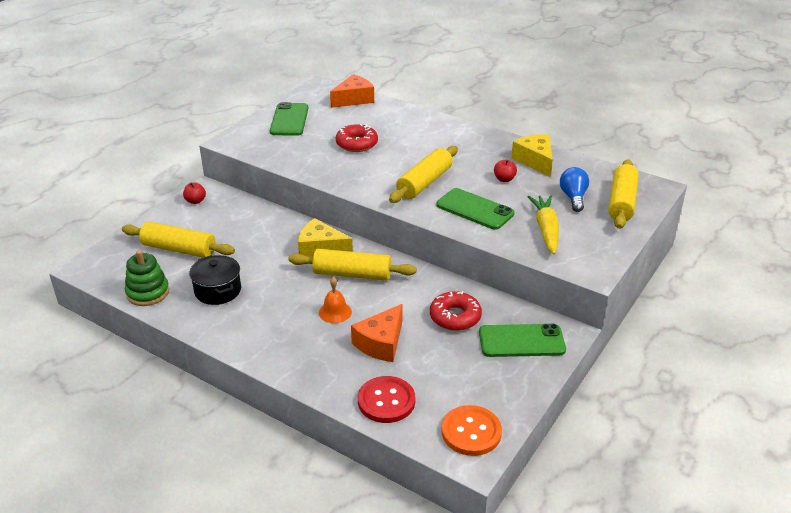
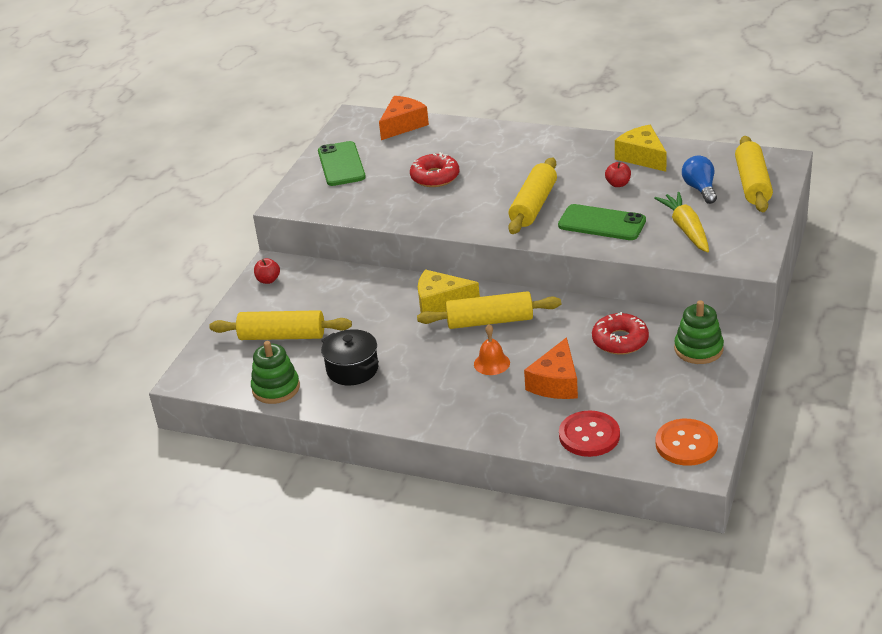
camera: 10 degrees left, 0 degrees up
(521, 341) = (698, 349): green phone -> green stacking toy

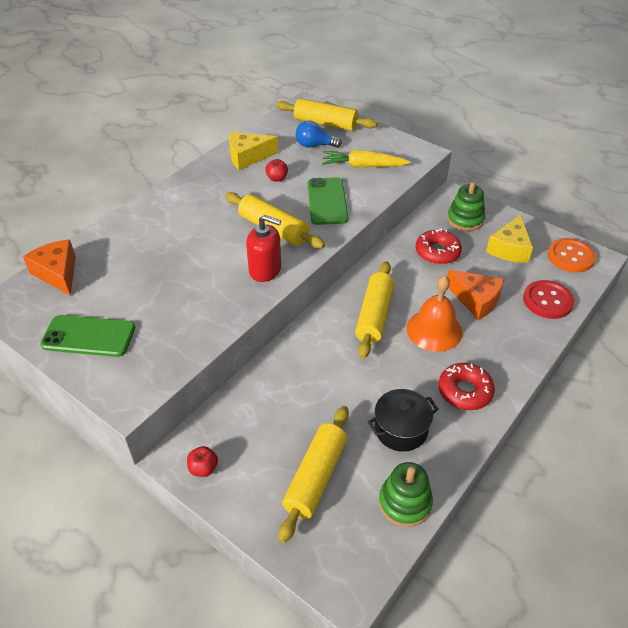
camera: 75 degrees left, 10 degrees up
(435, 177) = (175, 275): red donut -> red donut (464, 391)
(441, 302) = (328, 339): yellow cheese -> yellow cheese (509, 248)
(471, 218) = (265, 270): none -> red soap dispenser
(491, 363) = (434, 330): orange bell -> orange bell, size x1.71
(602, 223) = (327, 201): green phone -> green phone turned 45 degrees counterclockwise

